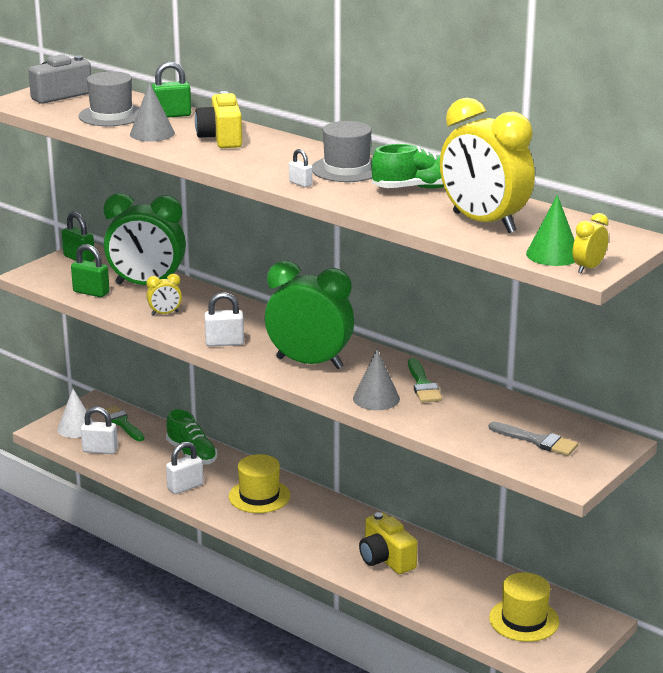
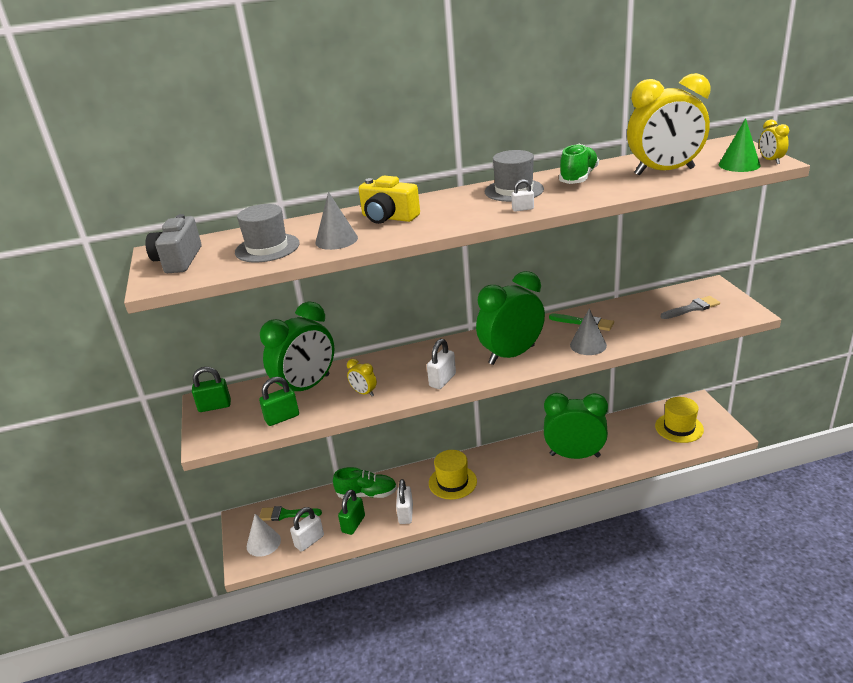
camera: 50 degrees left, 5 degrees up
(165, 313) = (364, 393): yellow clock -> yellow clock turned 105 degrees clockwise
(172, 115) = (308, 226): green padlock -> green padlock (353, 524)
(386, 559) = (574, 455): yellow camera -> green clock

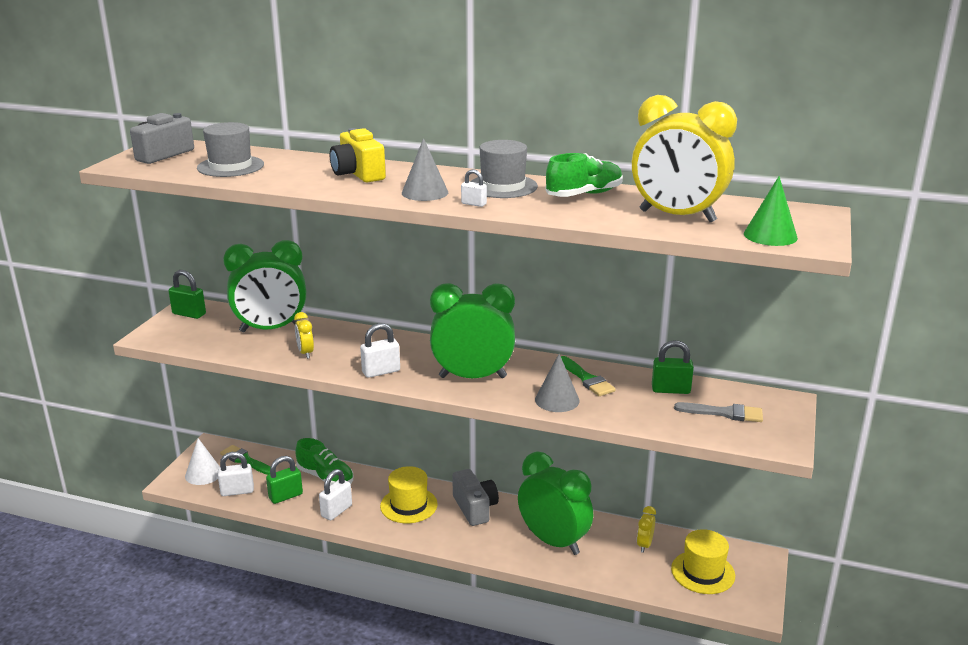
camera: 30 degrees right, 5 degrees down
(282, 418) = (220, 344): green padlock -> green padlock (670, 390)
(336, 240) = (286, 177): grey cone -> grey cone (425, 192)
(499, 460) = (475, 508): none -> grey camera
(770, 161) = (815, 243): yellow clock -> yellow clock (644, 545)

